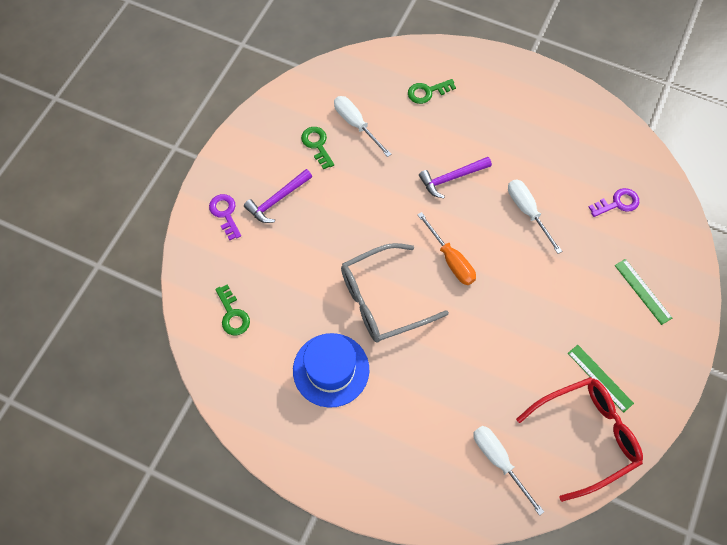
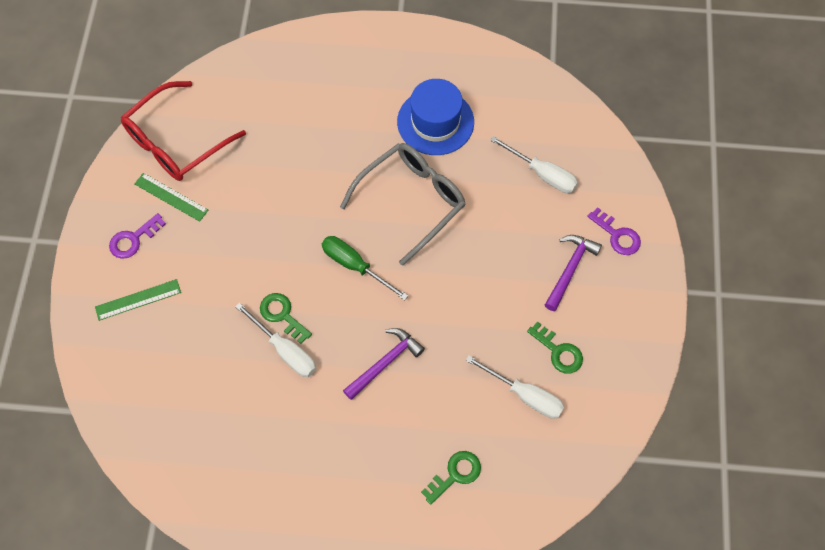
camera: 160 degrees right, 0 degrees up
(233, 314) = (553, 139): green key -> green key (282, 315)
(451, 260) = (355, 266): orange screwdriver -> green screwdriver
(499, 461) = (253, 97): white screwdriver -> white screwdriver (542, 174)
(617, 203) = (181, 397): purple key -> purple key (133, 239)
(643, 291) = (138, 300): green ruler -> green ruler turned 60 degrees counterclockwise

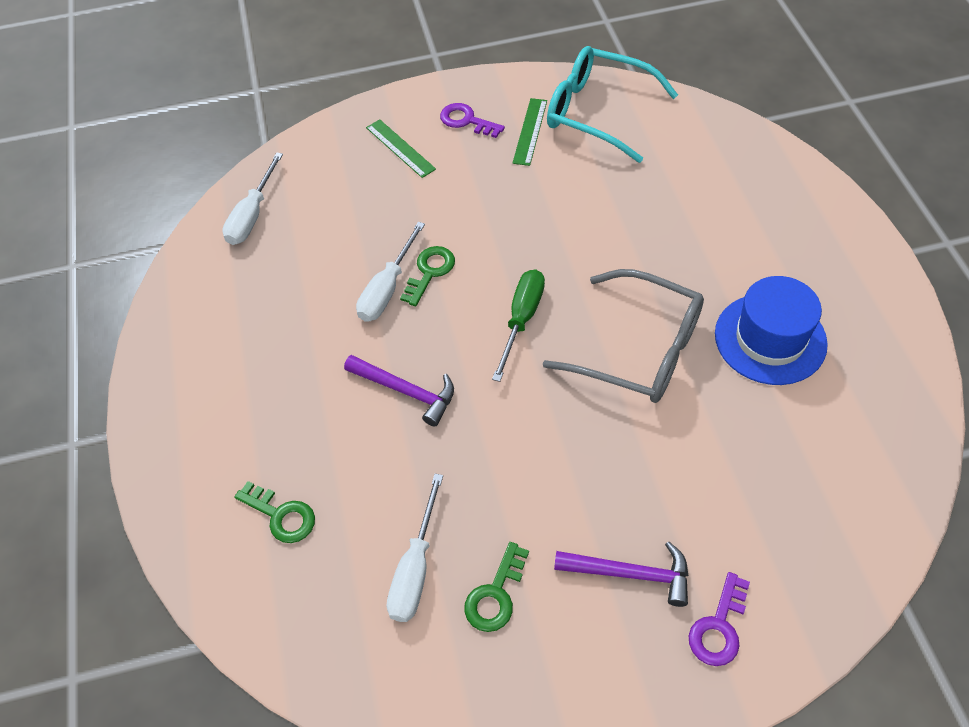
camera: 75 degrees right, 10 degrees down
(176, 141) = (599, 112): red glasses -> turquoise glasses
(542, 174) = (765, 492): white screwdriver -> white screwdriver (252, 215)

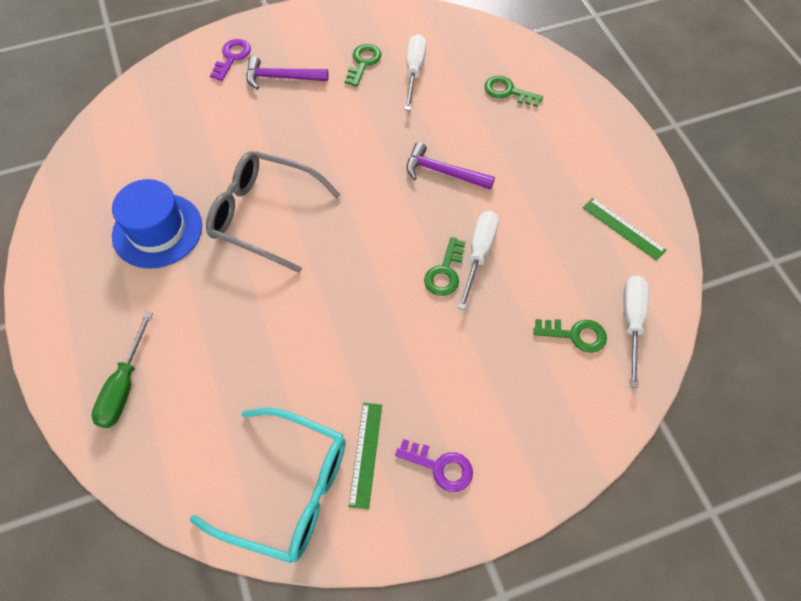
camera: 170 degrees right, 5 degrees up
(312, 207) = (575, 335): none -> green key
(400, 148) = (507, 419): green ruler -> green ruler (623, 228)
(522, 319) = (359, 234): green screwdriver -> green screwdriver (124, 386)

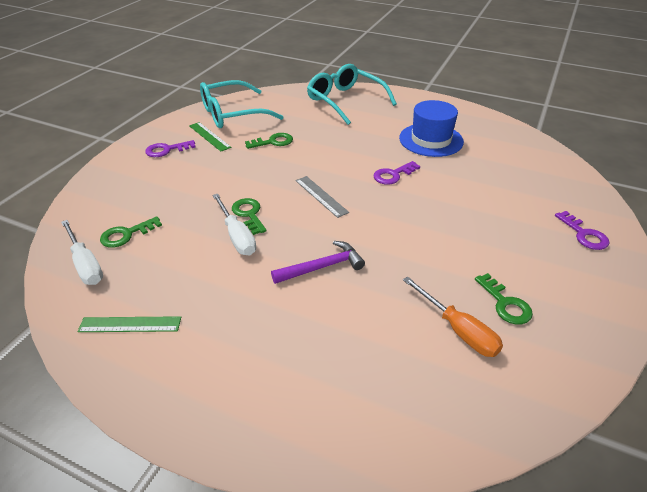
camera: 135 degrees right, 20 degrees down
(124, 386) = (345, 101): green screwdriver -> turquoise glasses
(265, 215) = (393, 175): grey glasses -> purple key
(281, 77) = (530, 246): purple hammer -> none
(359, 243) = (321, 196): none -> grey ruler
(414, 71) = (458, 330): white screwdriver -> orange screwdriver
(508, 91) = (354, 379): green key -> green key (273, 142)

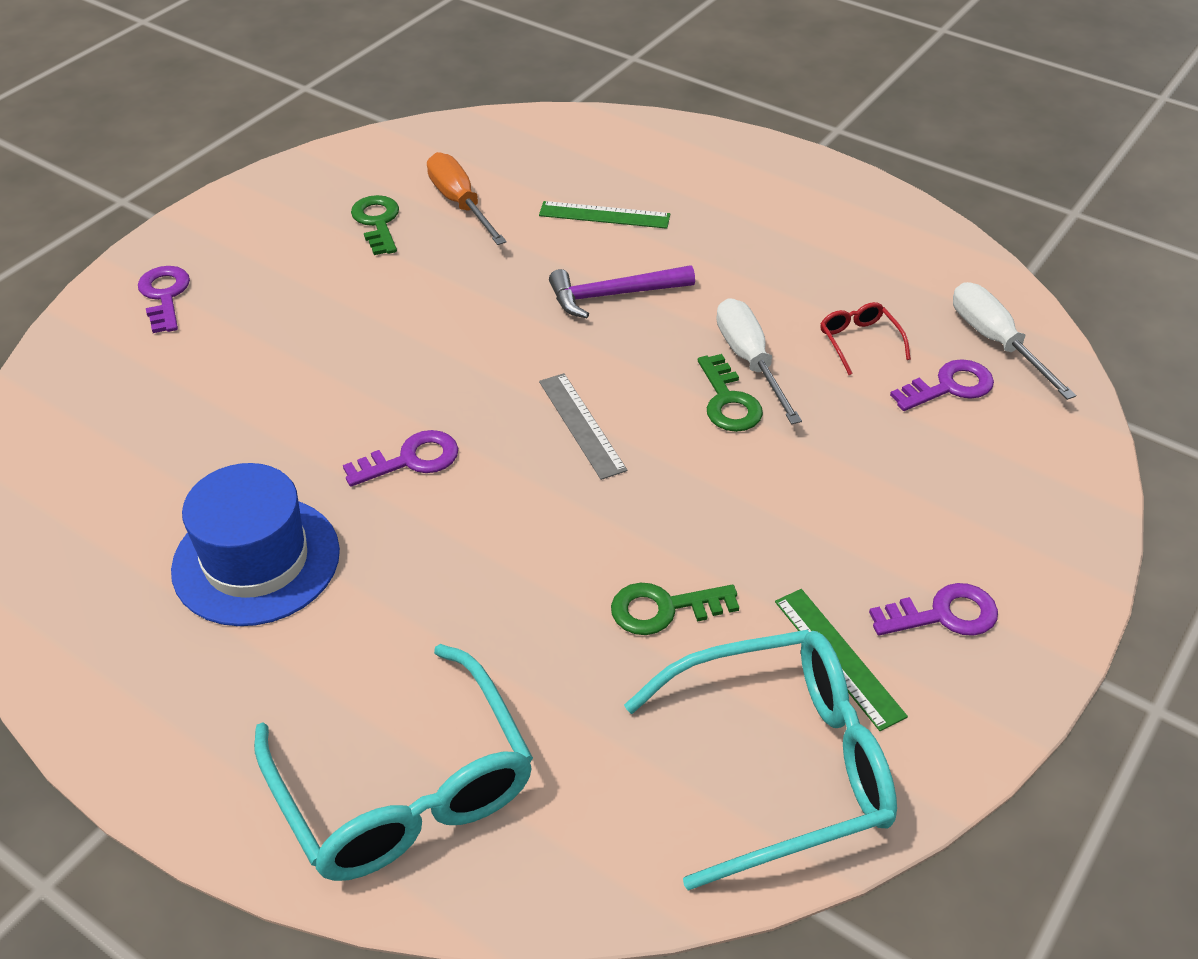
camera: 170 degrees left, 5 degrees up
(126, 235) = (949, 386): green key -> purple key
(130, 324) = (889, 254): green ruler -> green ruler (604, 215)
(170, 254) = (859, 342): none -> red glasses

